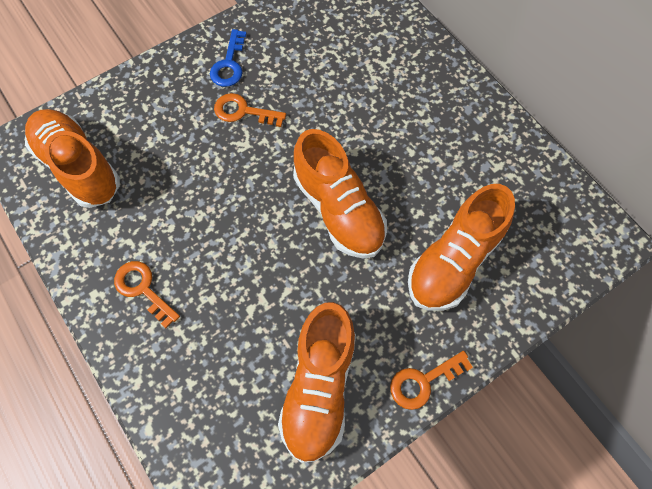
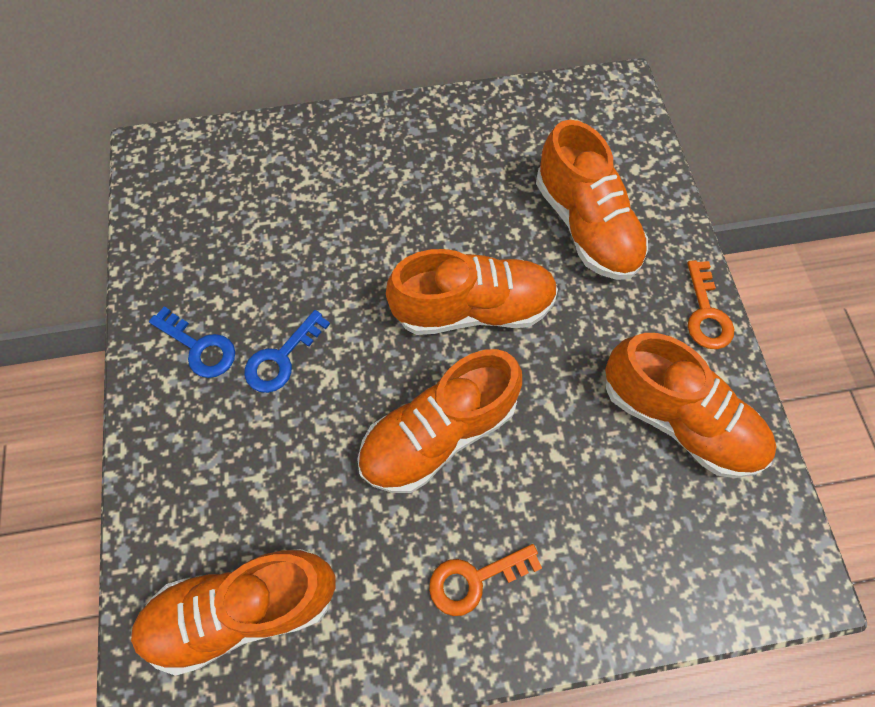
camera: 65 degrees left, 0 degrees up
(233, 226) = (438, 433): none -> orange shoe
(243, 111) = (281, 358): orange key -> blue key

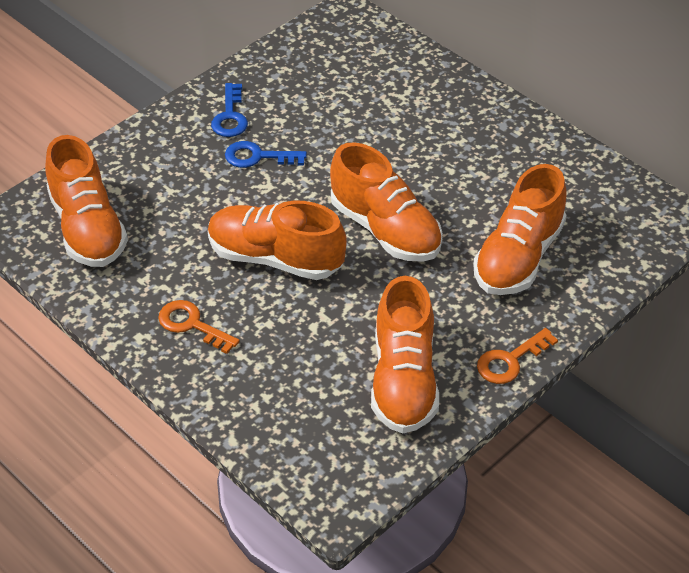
camera: 55 degrees right, 20 degrees down
(244, 608) = (88, 228): orange shoe -> orange shoe turned 150 degrees counterclockwise

